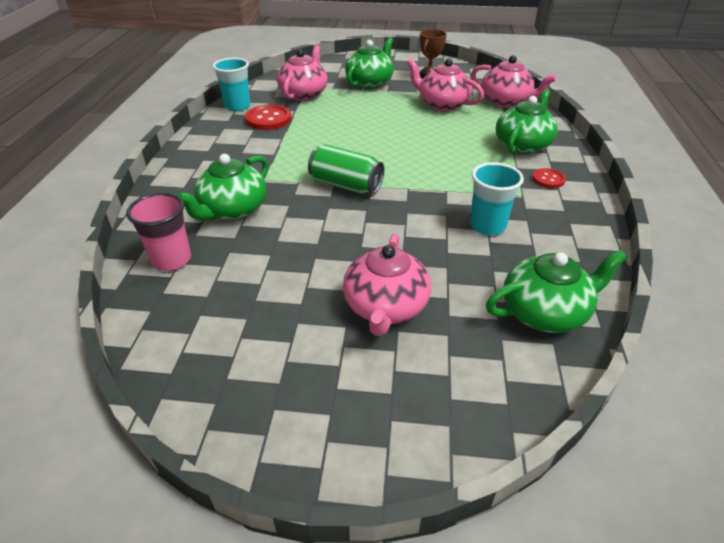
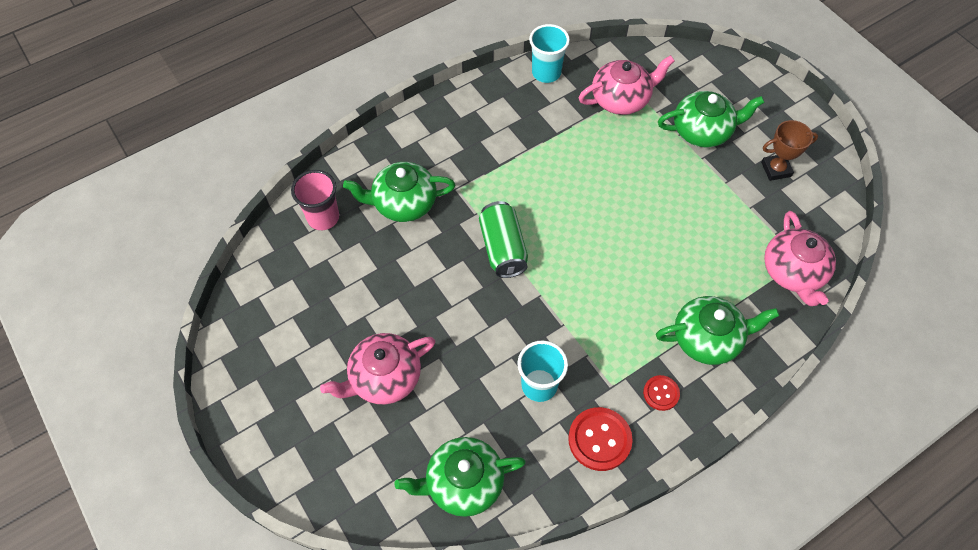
camera: 50 degrees right, 20 degrees up
(268, 119) = (548, 113): red button -> red button (599, 439)
(442, 104) = (723, 221): pink teapot -> none
(545, 312) = (463, 483): green teapot -> green teapot turned 135 degrees clockwise

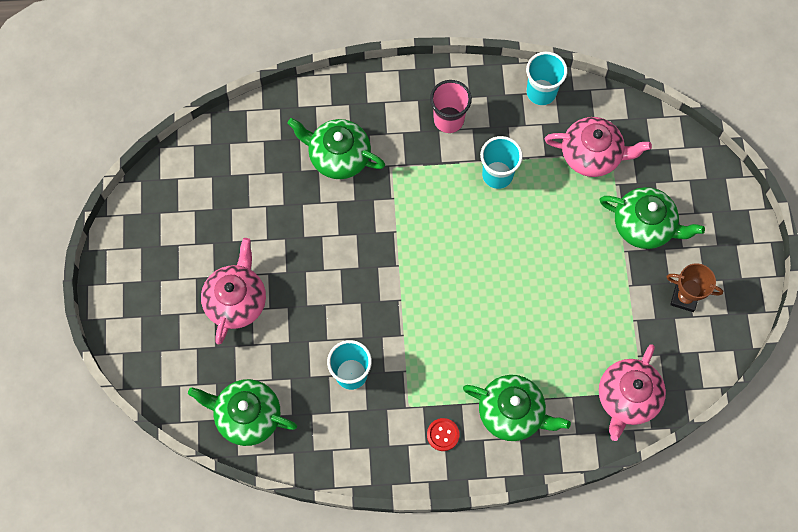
camera: 30 degrees right, 10 degrees up
(323, 217) = (265, 134): pink cup -> pink cup (448, 120)
(384, 378) = (236, 300): pink teapot -> pink teapot turned 105 degrees clockwise
(503, 248) = (395, 242): green can -> none
(554, 151) = (497, 175): none -> turquoise cup
(599, 439) = (370, 442): red button -> none

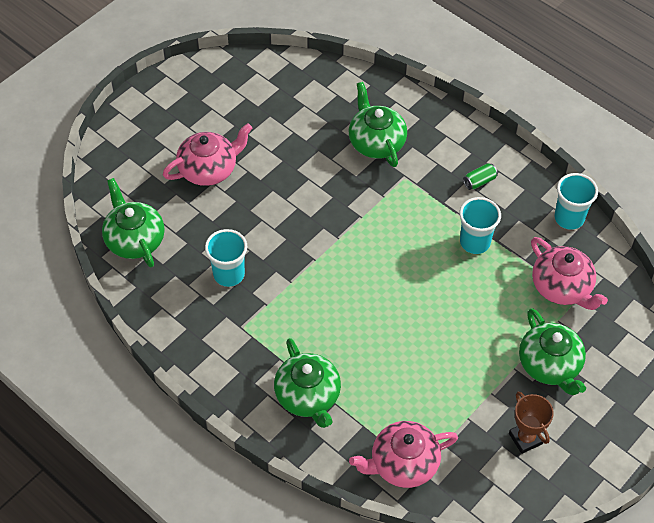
camera: 45 degrees right, 15 degrees down
(443, 435) = (244, 365): red button -> none
(448, 120) = (479, 181): pink cup -> green can

